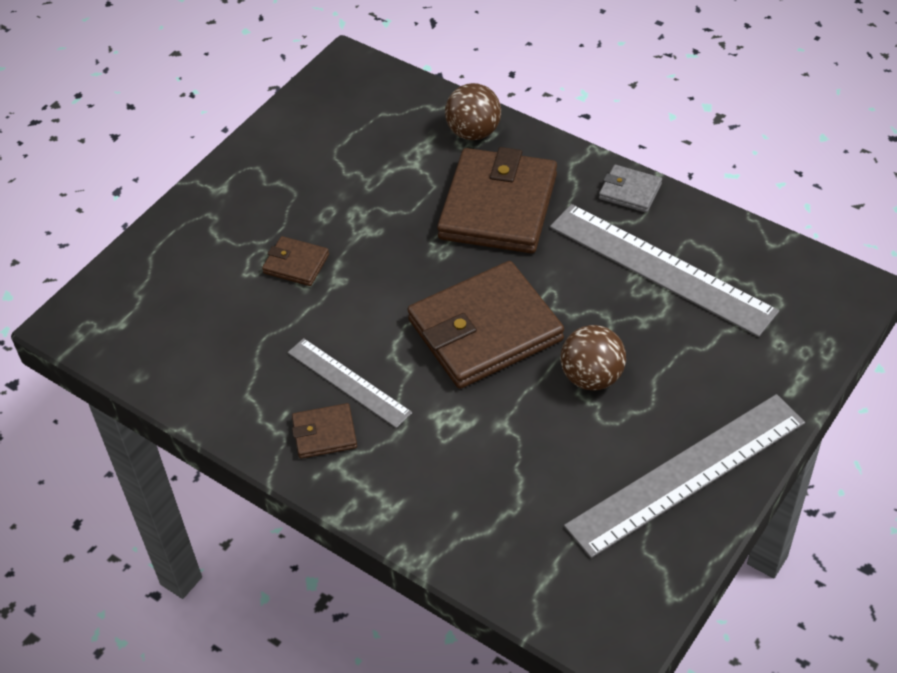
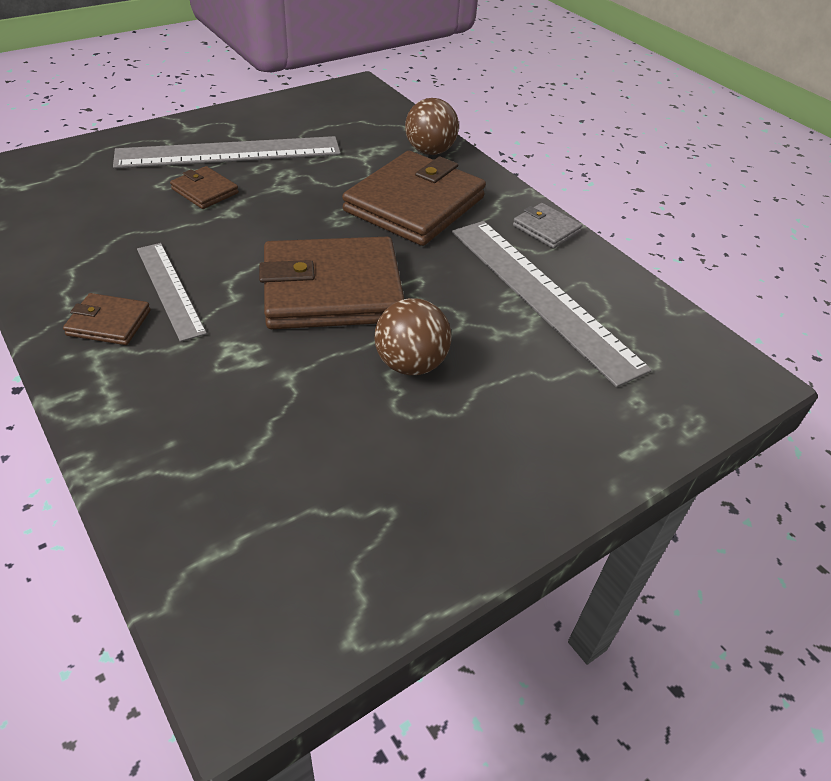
camera: 15 degrees right, 5 degrees down
(686, 473) = (457, 497): grey ruler -> grey ruler (229, 152)

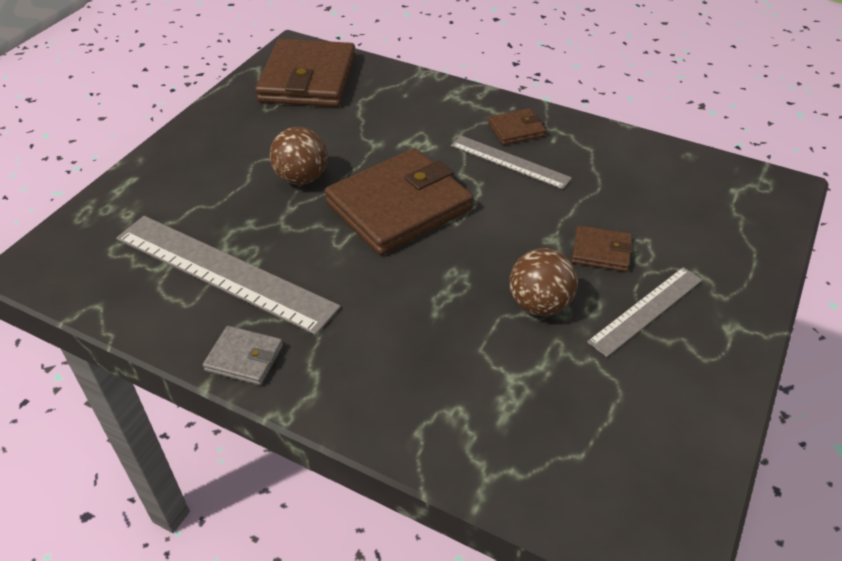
camera: 155 degrees right, 0 degrees up
(229, 152) = (646, 310): grey ruler -> grey ruler, size x0.58
(414, 204) = (400, 328): brown wallet -> brown wallet (308, 79)
(430, 151) = (446, 432): brown ball -> brown ball (539, 304)

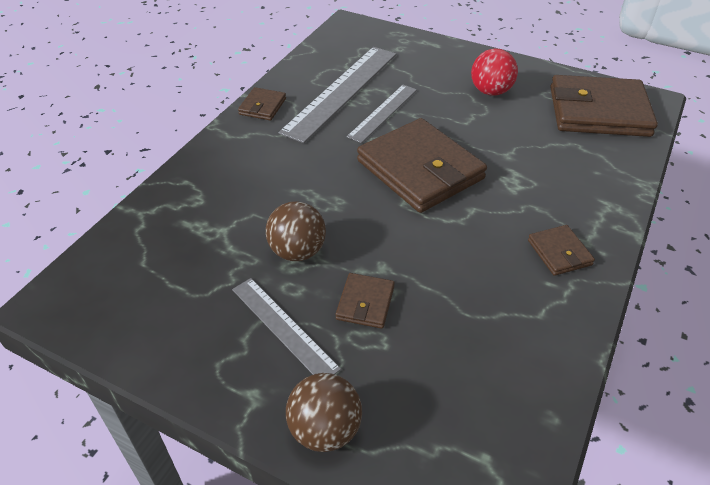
camera: 90 degrees right, 0 degrees up
(244, 358) = (262, 106): grey wallet -> brown wallet
(255, 144) = (490, 91): none -> red ball
(301, 178) = (450, 117): brown ball -> brown ball (325, 430)
(509, 162) = (500, 244): grey ruler -> grey ruler (383, 113)

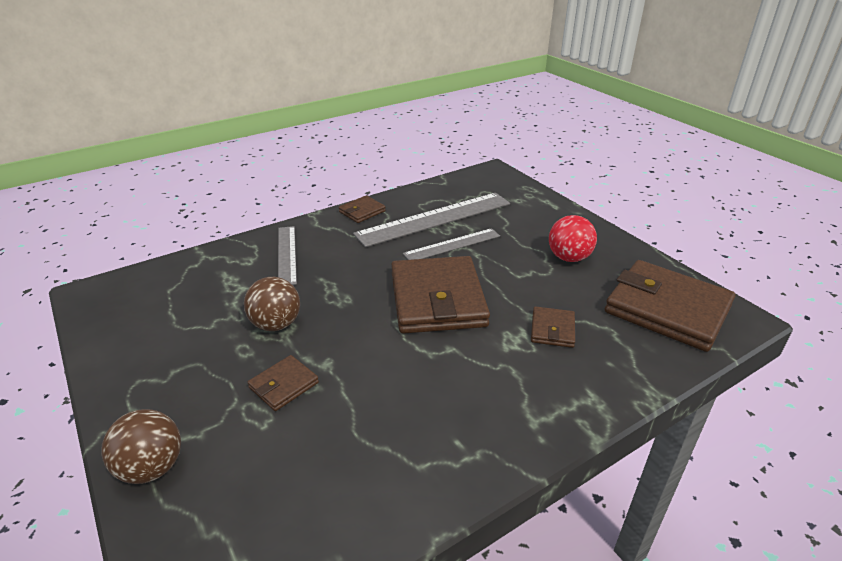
camera: 30 degrees right, 10 degrees down
(283, 328) = (207, 376): grey ruler -> grey ruler (286, 254)
(559, 252) = (495, 419): brown wallet -> brown wallet (552, 329)

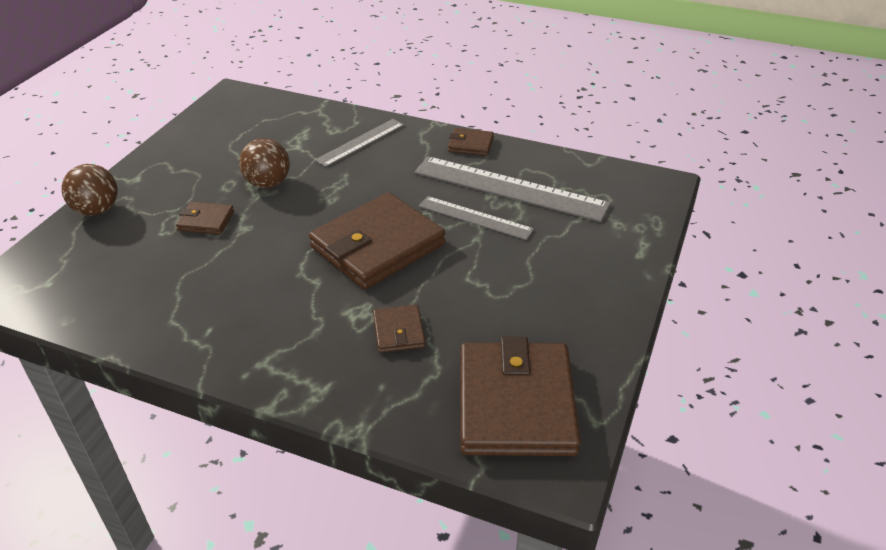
camera: 55 degrees right, 5 degrees up
(552, 329) = (399, 331): brown wallet -> brown wallet turned 75 degrees counterclockwise
(569, 258) = (539, 300): red ball -> none

